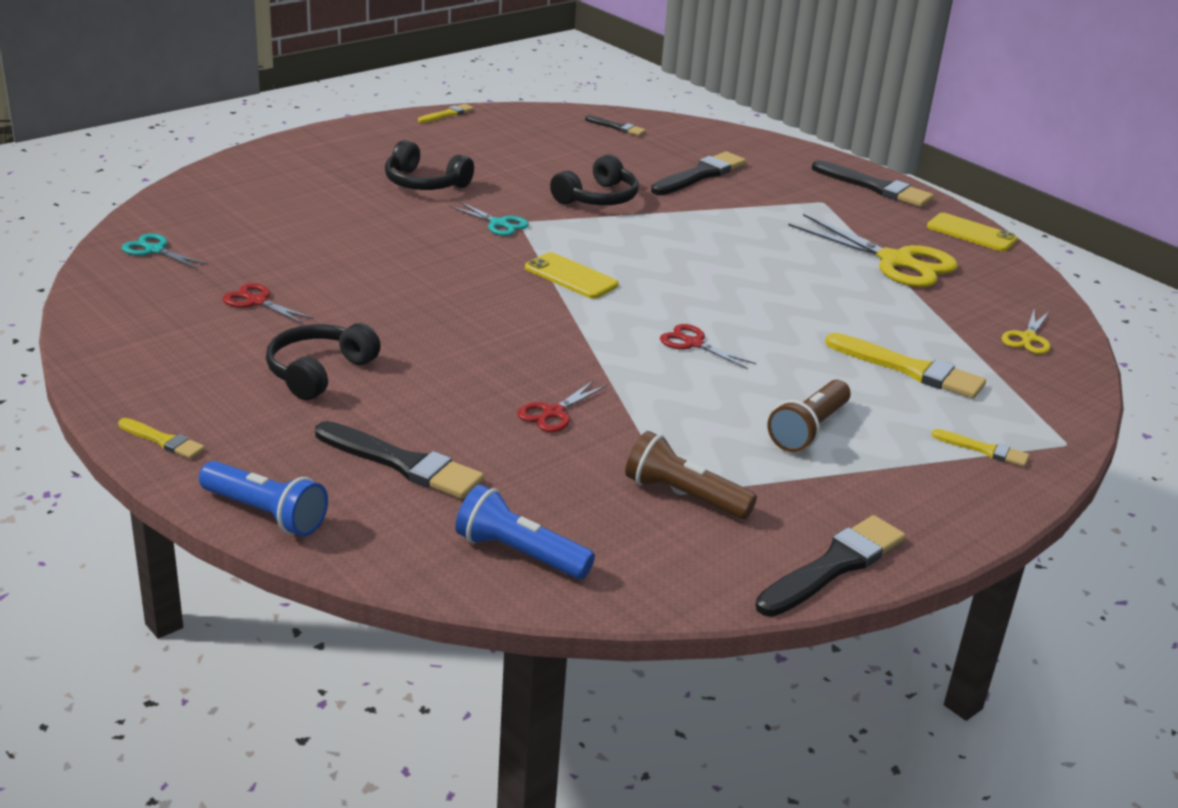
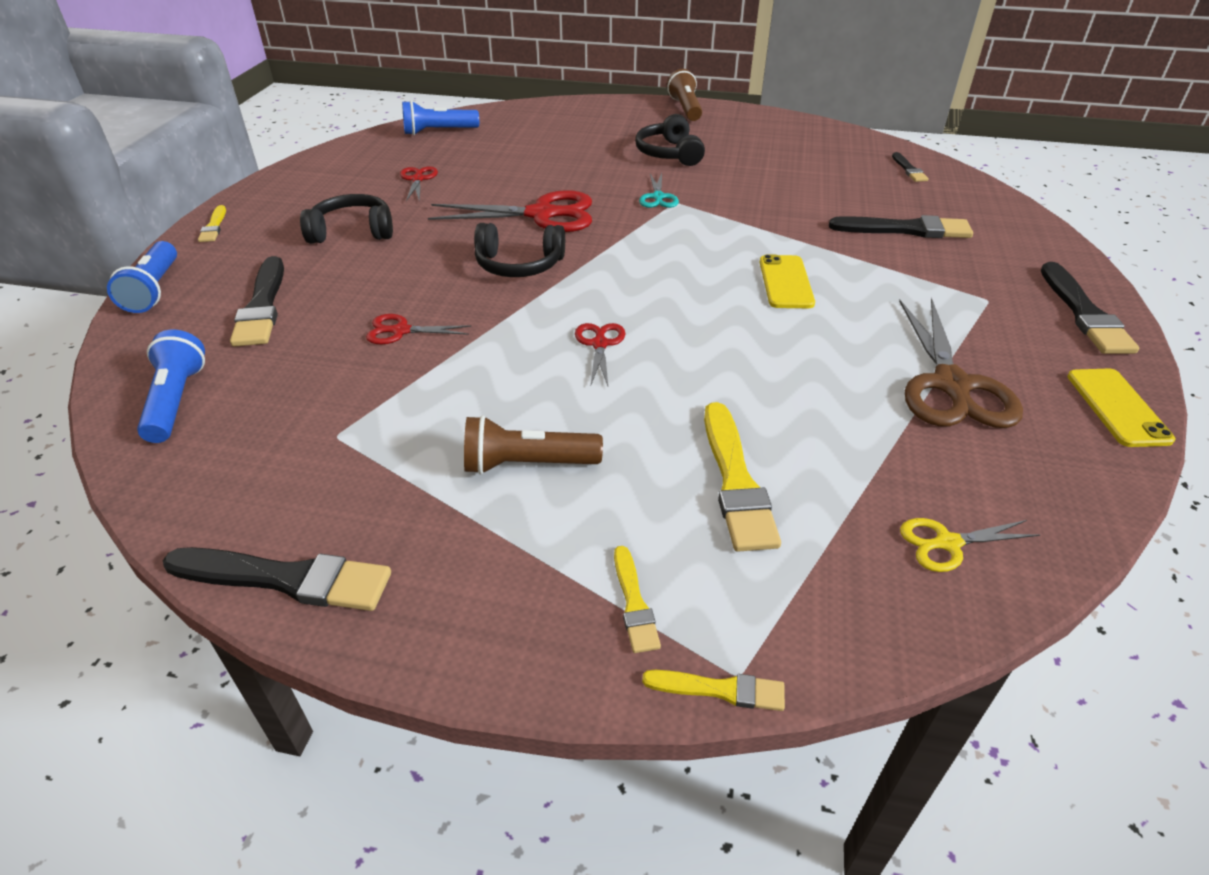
camera: 55 degrees right, 10 degrees up
(155, 250) = (438, 132): turquoise scissors -> blue flashlight
(443, 279) = (541, 214): none -> red scissors
(447, 114) = (787, 118): yellow brush -> yellow brush (720, 690)
(571, 276) = (624, 252): yellow phone -> yellow phone (785, 282)
(597, 198) = (772, 211): black headphones -> black headphones (519, 265)
(683, 496) = (334, 441): brown flashlight -> brown flashlight (685, 109)
(895, 261) = (951, 385): yellow scissors -> brown scissors

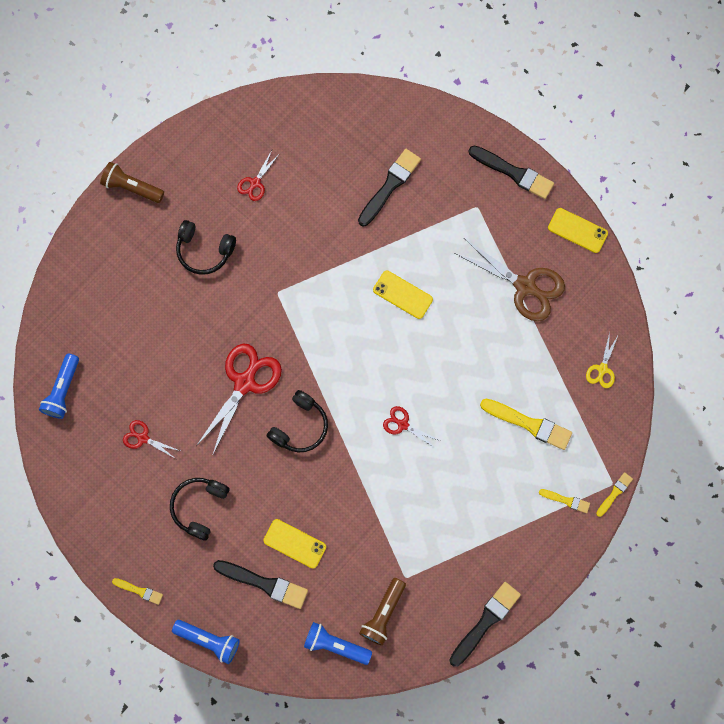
camera: 60 degrees left, 35 degrees up
(340, 311) = (294, 543): none -> yellow phone
(401, 331) = (333, 518): red scissors -> red scissors (255, 183)
(527, 464) = (471, 503): brown flashlight -> brown flashlight (383, 614)
(658, 197) = (264, 299): turquoise scissors -> none
(908, 169) = (322, 117): black brush -> none

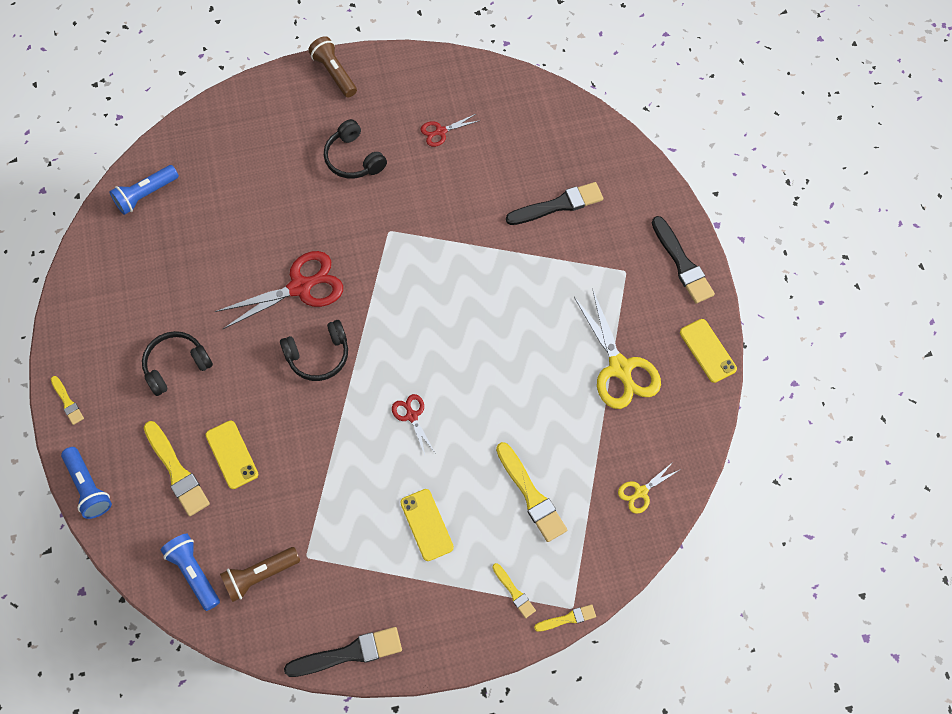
camera: 35 degrees right, 10 degrees down
(143, 438) = (177, 276): red scissors -> none
(264, 583) = (176, 471): black brush -> yellow brush
(402, 295) = (499, 303): yellow phone -> yellow phone (426, 525)
(525, 286) = (620, 368): brown scissors -> yellow scissors

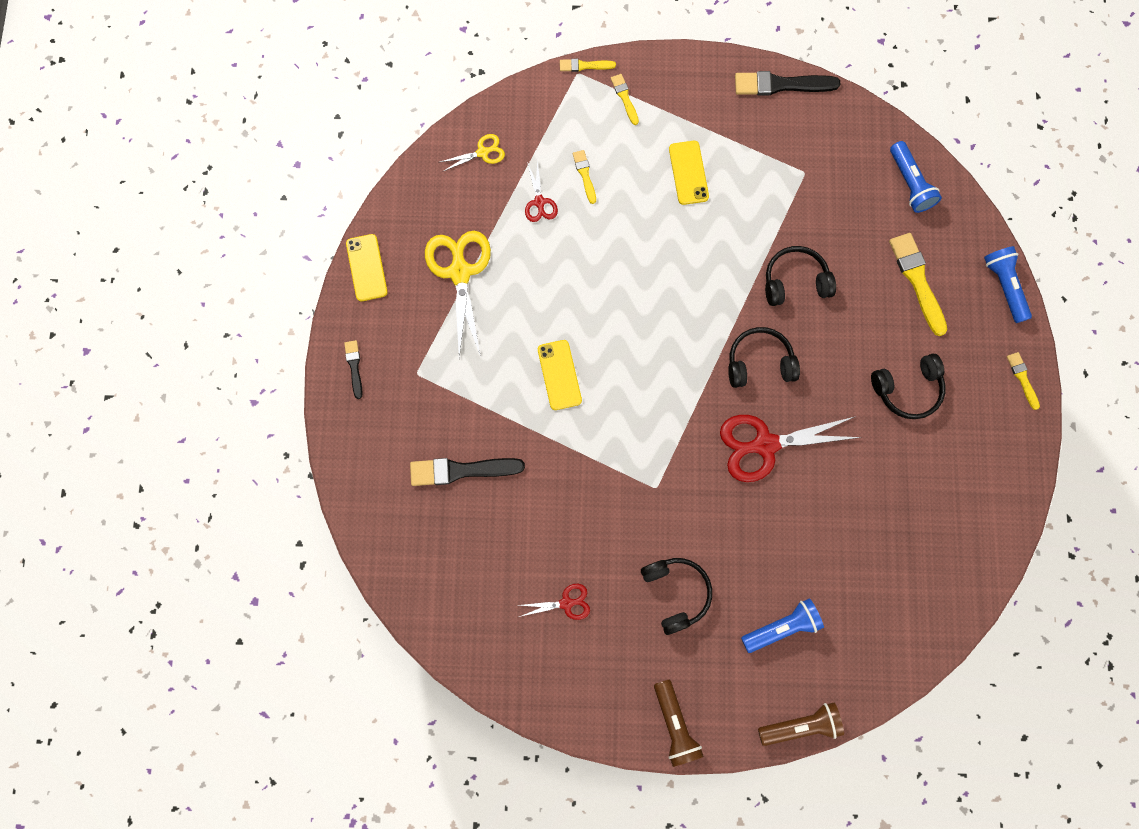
camera: 165 degrees left, 10 degrees up
(145, 195) = (924, 607): blue flashlight -> blue flashlight (782, 627)
(232, 454) = (861, 283): yellow phone -> yellow phone (559, 375)
(260, 576) = (850, 166): brown flashlight -> brown flashlight (801, 725)
(298, 440) = (795, 281): none -> black headphones
(412, 416) = (678, 277): red scissors -> red scissors (539, 202)
(531, 495) = (585, 175): yellow brush -> yellow brush, size x0.54
(682, 263) = (354, 367): black brush -> black brush, size x0.54

